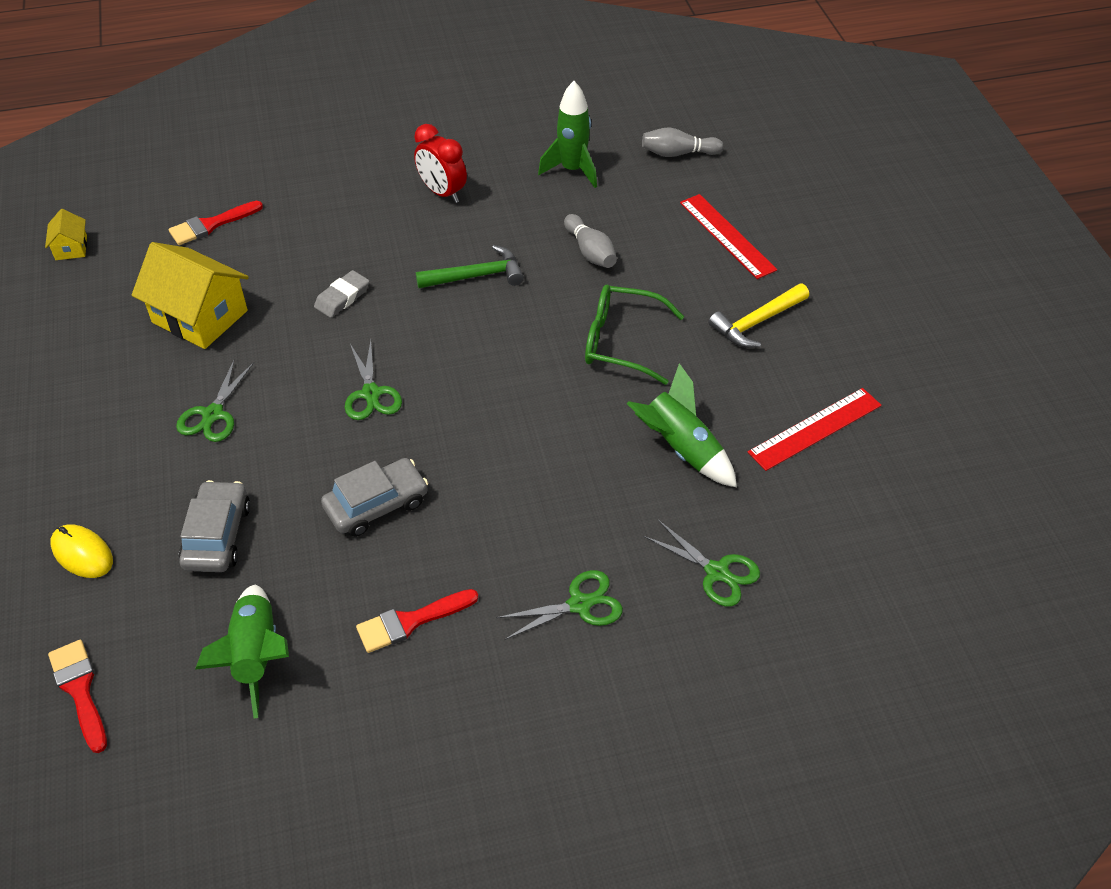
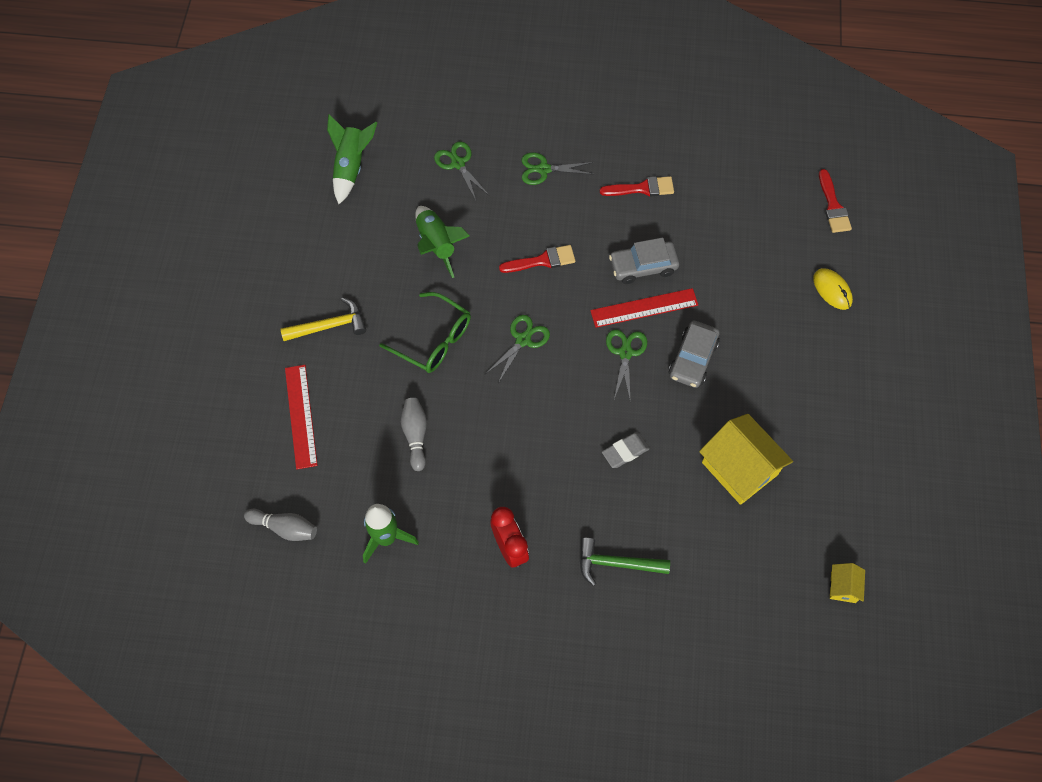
camera: 160 degrees left, 15 degrees up
(211, 225) = (719, 575): red brush -> red brush (542, 260)
(213, 414) = (739, 370): green scissors -> green scissors (523, 340)
(217, 536) = (746, 276): grey car -> grey car (693, 359)
(256, 655) = (733, 196): green rocket -> green rocket (351, 167)
(476, 276) = (514, 439): green hammer -> green hammer (616, 564)
(815, 429) = (344, 232): red ruler -> red ruler (644, 308)

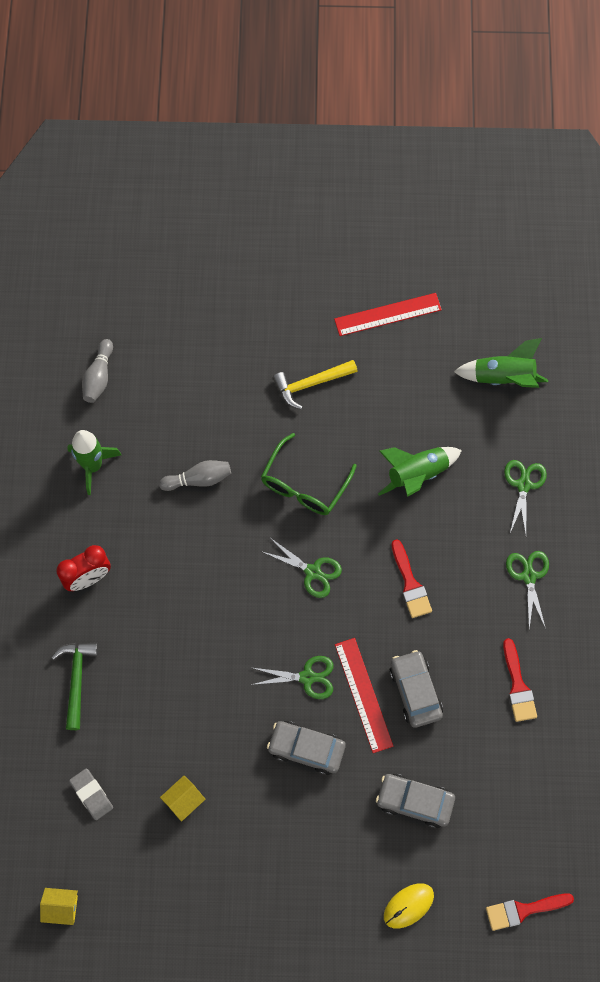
camera: 85 degrees right, 5 degrees up
(301, 416) = (211, 373): red ruler -> red ruler (388, 314)
(329, 326) = (311, 384): yellow hammer -> yellow hammer turned 90 degrees clockwise
(458, 163) = (523, 485): green scissors -> green scissors turned 45 degrees counterclockwise
(625, 451) = (194, 682): grey eraser -> grey eraser (91, 794)
(739, 468) = (183, 800): yellow house -> yellow house, size x0.48
(742, 276) = (414, 801): none -> grey car

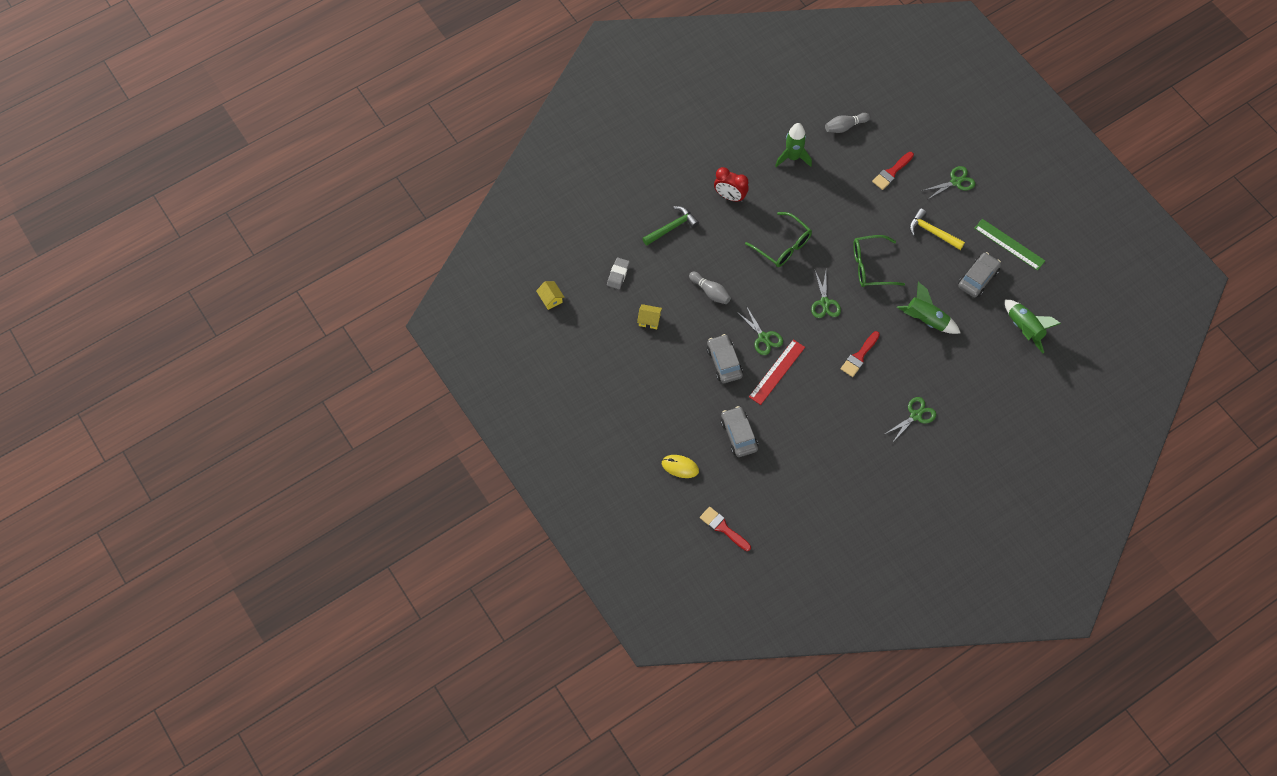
camera: 55 degrees right, 5 degrees down
(198, 479) = (829, 212): grey bowling pin -> grey bowling pin (710, 292)
(203, 564) = (783, 246): none -> green glasses
(388, 314) = (1009, 244): red ruler -> green ruler
(415, 691) = (800, 397): grey car -> grey car (978, 278)
(518, 686) = (847, 448): red brush -> red brush (891, 172)
(523, 485) = (968, 379): green scissors -> green scissors (956, 182)

